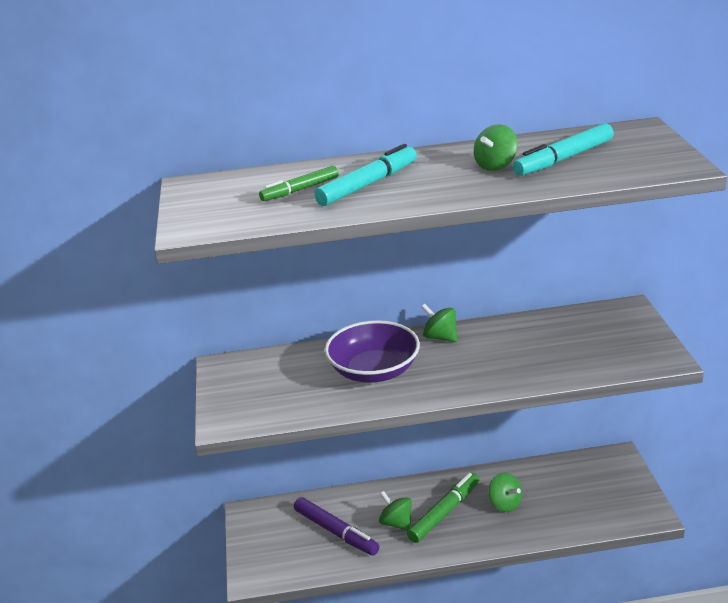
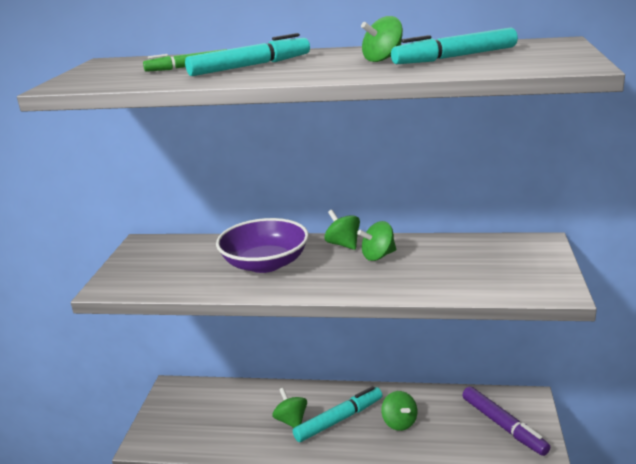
camera: 15 degrees right, 5 degrees down
(336, 532) = (234, 418): purple marker -> purple marker (503, 426)
(444, 513) = (339, 420): green marker -> turquoise marker
(482, 346) = (378, 256): none -> green spinning top

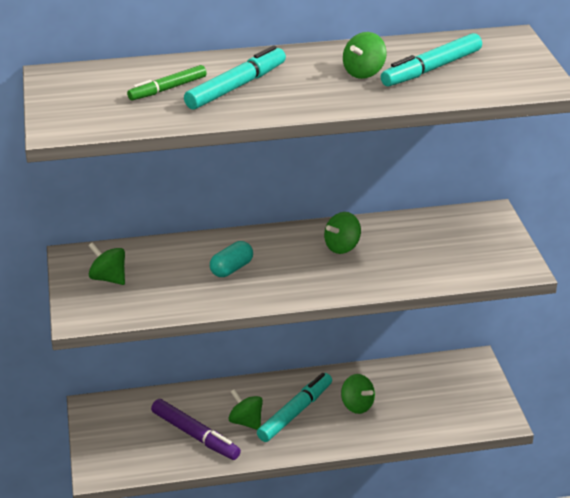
camera: 20 degrees left, 10 degrees up
(265, 263) = (231, 269): purple bowl -> turquoise capsule
(343, 244) = (299, 236): green spinning top -> green spinning top (108, 278)
(503, 426) = (457, 392): purple marker -> purple marker (195, 435)

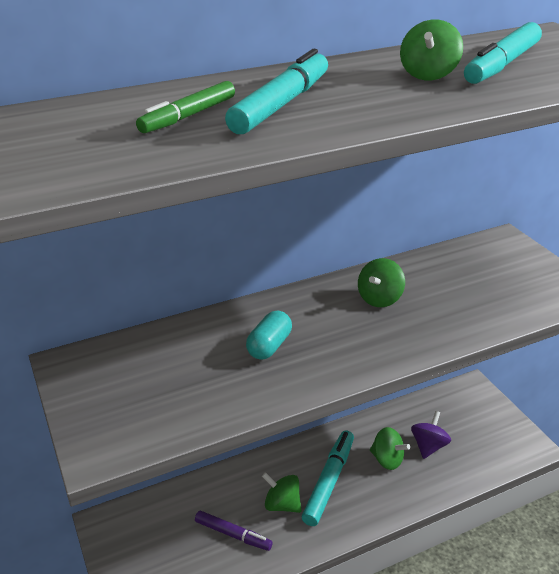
camera: 15 degrees left, 0 degrees up
(108, 278) = (121, 385): green spinning top -> none
(195, 435) = (233, 534): purple marker -> purple marker, size x0.66
(402, 402) = (428, 446): none -> purple spinning top

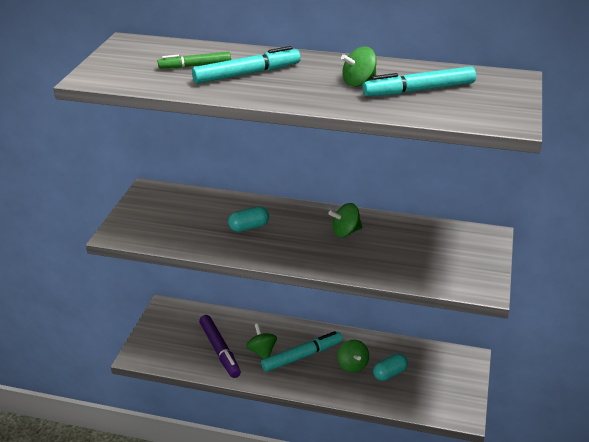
camera: 40 degrees right, 0 degrees up
(233, 534) = (220, 350): purple marker -> purple marker, size x1.51
(428, 446) = (389, 373): purple spinning top -> turquoise capsule

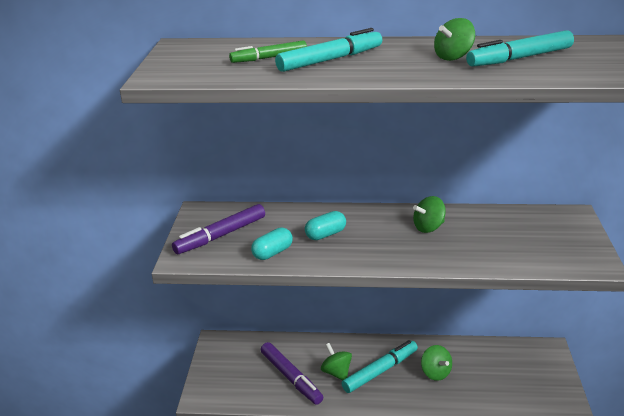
camera: 10 degrees left, 5 degrees down
(156, 216) = (221, 236): none -> purple marker
(389, 373) = (476, 376): turquoise capsule -> turquoise capsule (272, 253)

